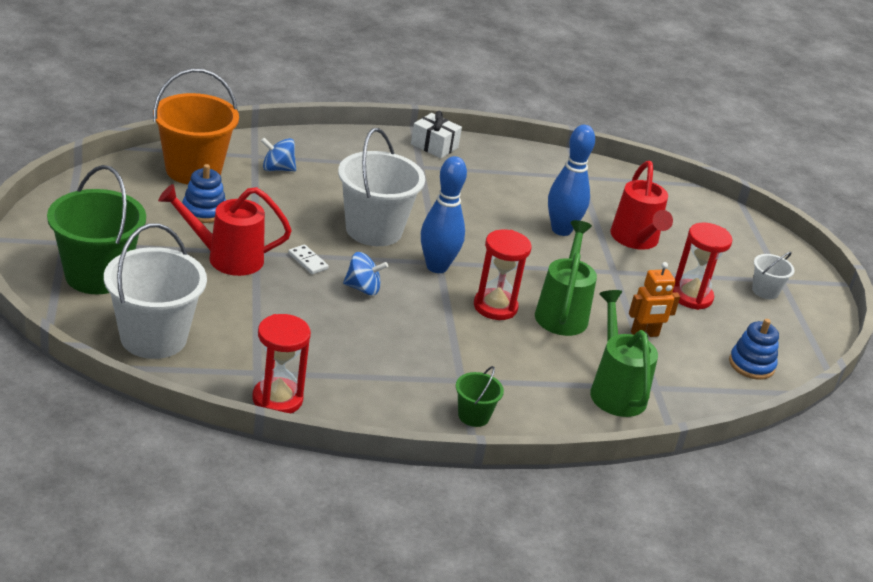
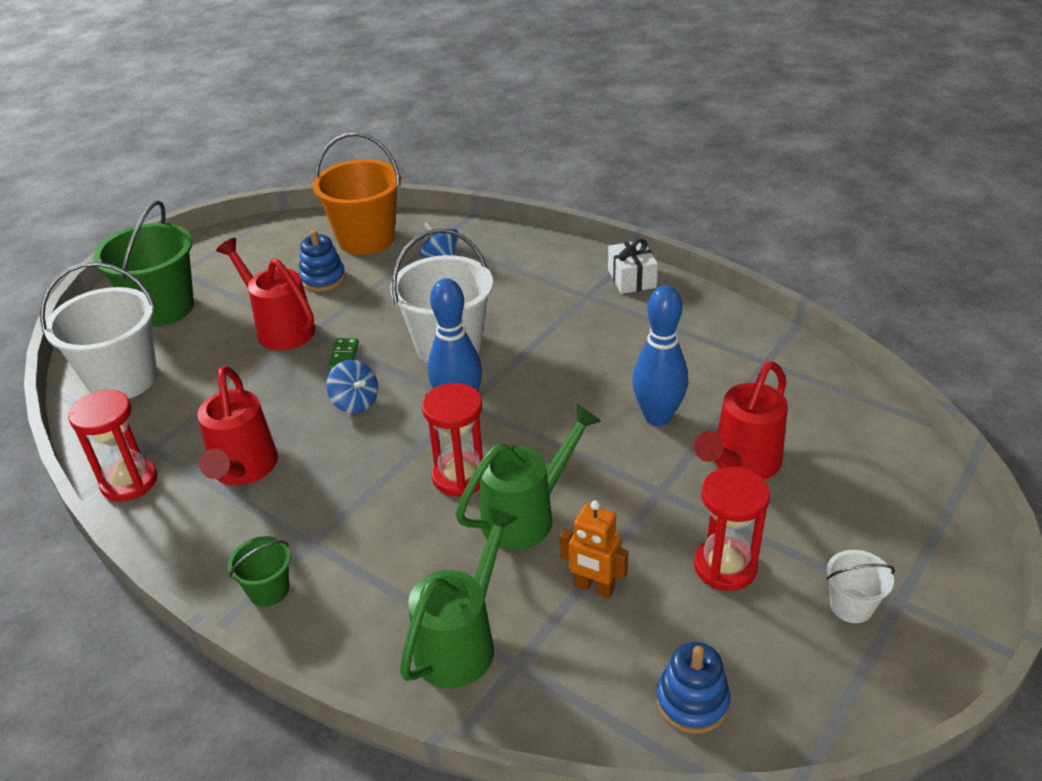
camera: 50 degrees right, 5 degrees up
(308, 261) = (343, 356): white domino -> green domino
(349, 359) = (243, 469): none -> red watering can

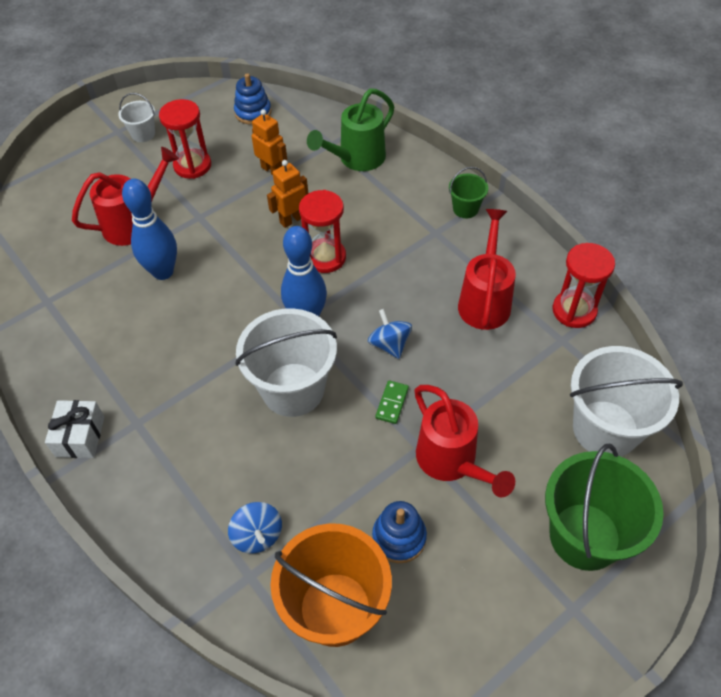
camera: 165 degrees left, 15 degrees up
(526, 516) = (292, 220): green watering can -> orange robot

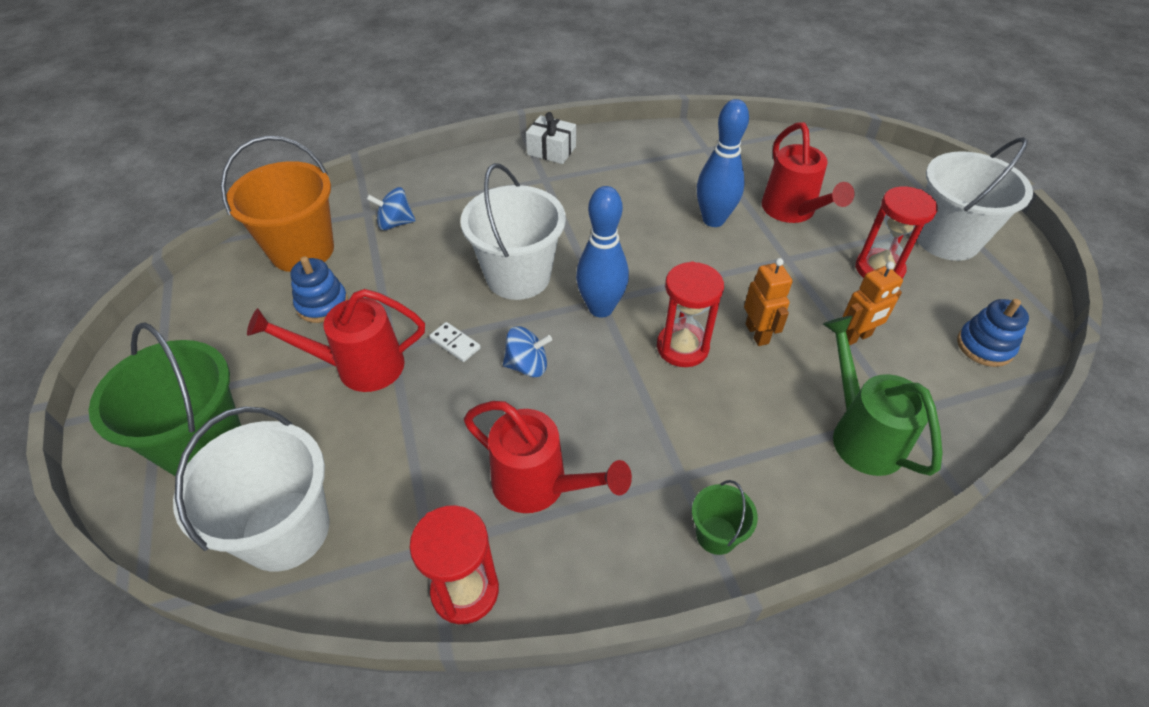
camera: 110 degrees right, 5 degrees down
(143, 134) = (946, 239): white bucket -> white bucket, size x2.09
(392, 403) = (455, 343): green domino -> white domino

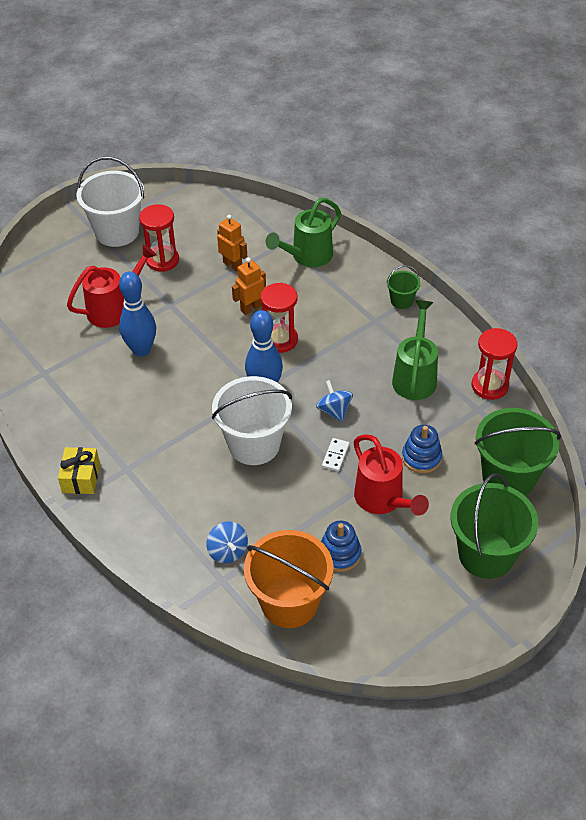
camera: 110 degrees left, 0 degrees up
(285, 530) = (508, 477): white bucket -> green bucket
(539, 485) = (415, 377): red watering can -> green watering can
(551, 150) = (81, 478): white gift -> yellow gift
(984, 346) = (214, 214): blue stacking toy -> blue stacking toy (421, 457)

